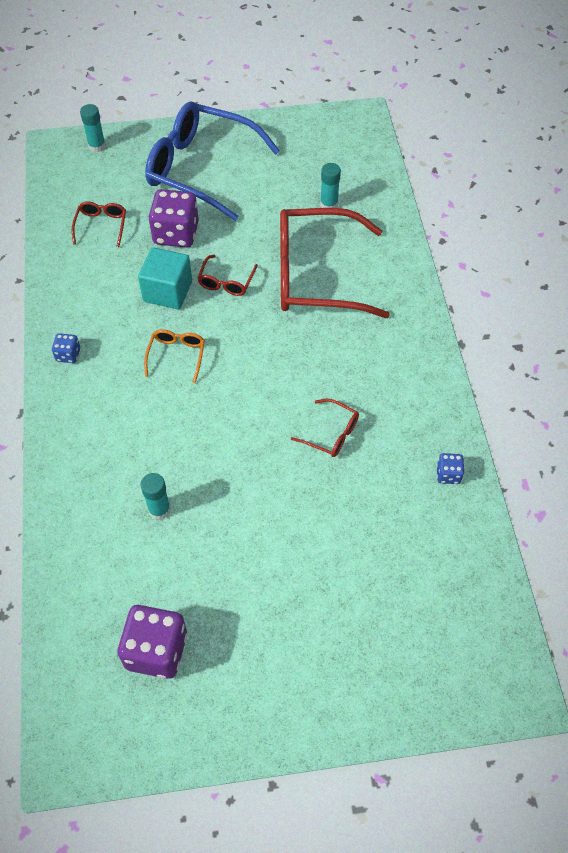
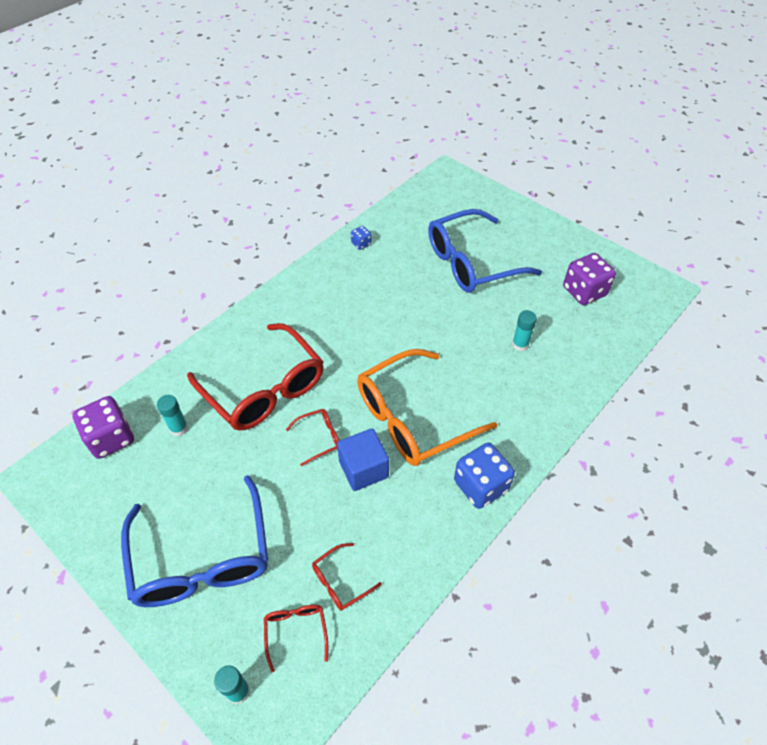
camera: 130 degrees left, 5 degrees down
(68, 355) = (480, 485): blue dice -> blue dice, size x2.05
(168, 291) = (363, 469): turquoise cube -> blue cube
(176, 234) = (299, 512): purple dice -> purple dice (111, 438)
(176, 356) = (412, 418): orange glasses -> orange glasses, size x2.38
(315, 566) = (471, 262): none -> blue glasses
(331, 434) = (387, 302): red glasses -> red glasses (296, 631)

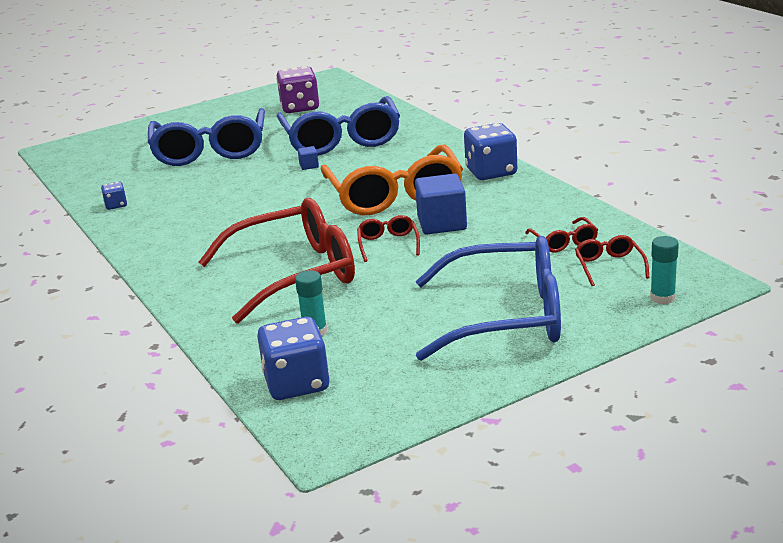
camera: 70 degrees left, 25 degrees down
(111, 438) = (296, 383): purple dice -> blue dice
(296, 631) = (609, 266): red glasses -> red glasses turned 75 degrees clockwise
(459, 338) = (309, 166): none -> blue cube
(520, 344) = (341, 140): turquoise glue stick -> blue glasses

